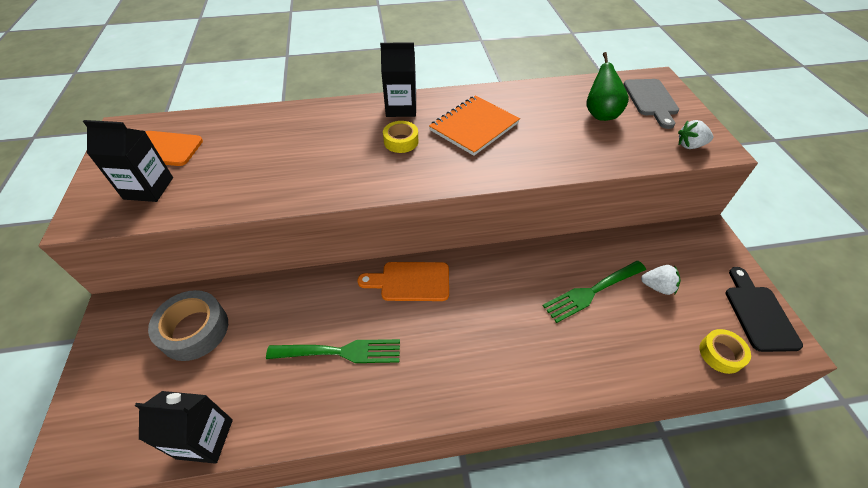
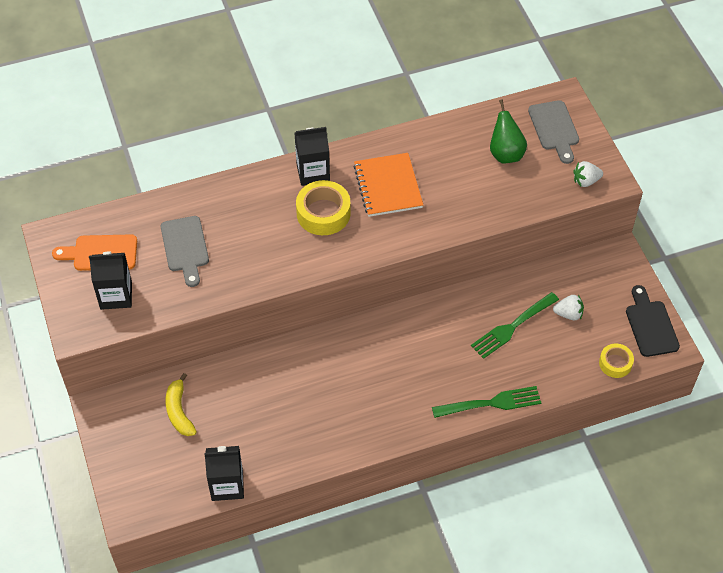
camera: 10 degrees left, 5 degrees up
(194, 330) = (179, 411): grey tape -> yellow banana
(246, 154) = (185, 247): none -> grey cutting board
(340, 352) = (309, 409): green fork -> green fork (491, 403)
(401, 141) = (323, 213): yellow tape -> yellow tape, size x1.66
(410, 281) = (352, 342): orange cutting board -> none
(474, 127) = (388, 186): orange notebook -> orange notebook turned 45 degrees counterclockwise

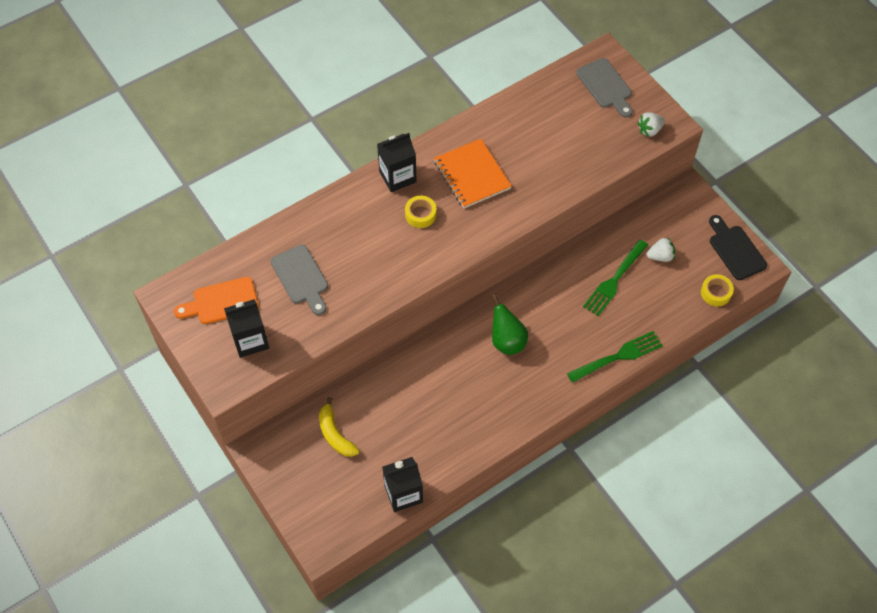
camera: 15 degrees left, 5 degrees up
(323, 213) = (420, 214): yellow tape -> yellow tape, size x0.60
(505, 154) = (569, 120): green pear -> green pear (507, 341)

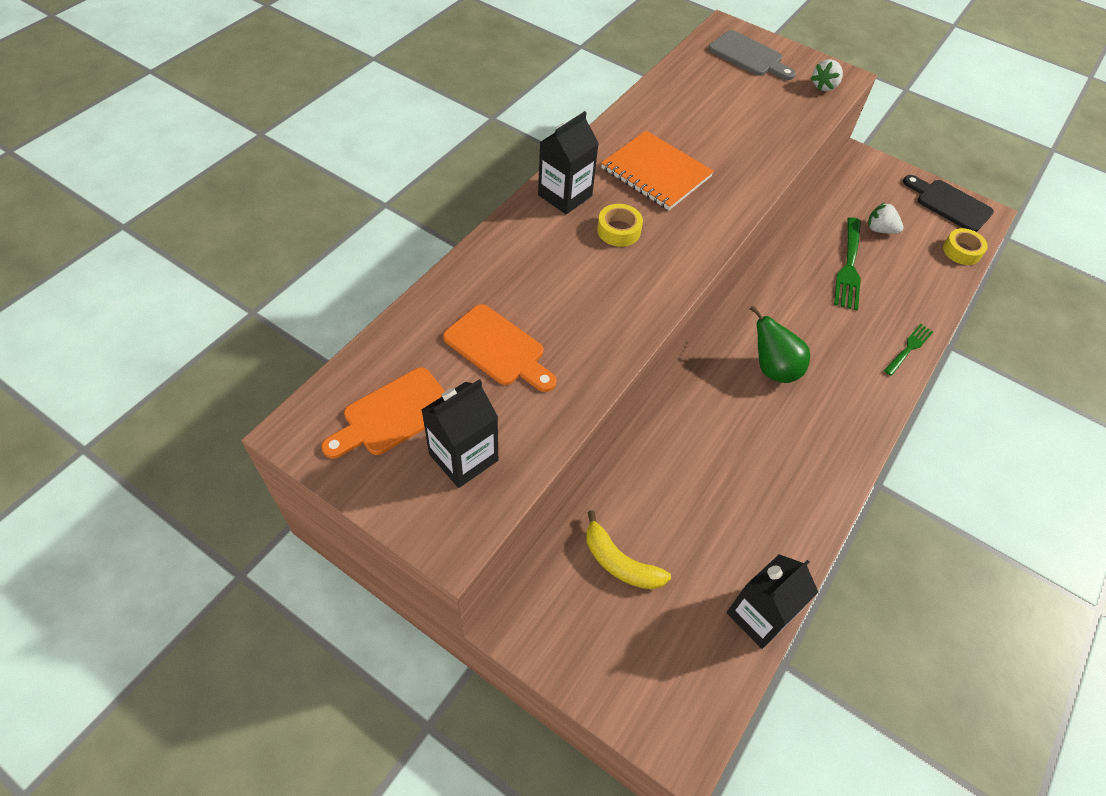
camera: 25 degrees left, 5 degrees down
(301, 277) = (498, 348): grey cutting board -> orange cutting board
(618, 356) = (909, 348): green fork -> green fork, size x0.61
(660, 256) = (880, 230): white strawberry -> white strawberry turned 120 degrees counterclockwise

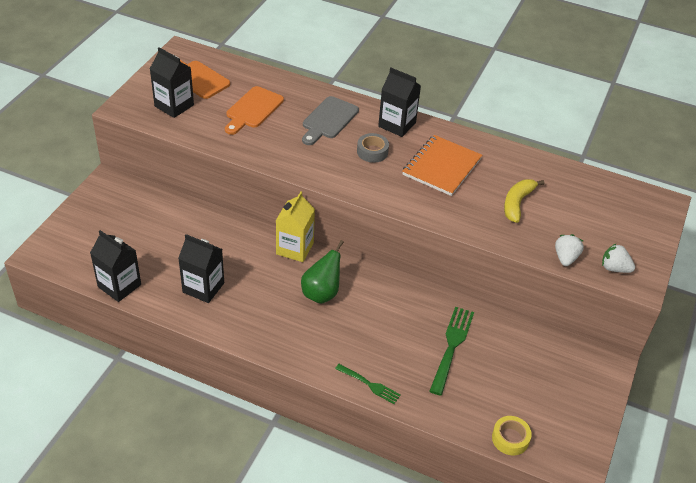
camera: 80 degrees right, 10 degrees down
(618, 230) = (372, 152): yellow tape -> grey tape
(619, 562) = (150, 220): yellow banana -> yellow banana (517, 203)
(693, 384) = (295, 248): none -> yellow carton
(748, 56) = (628, 217): grey cutting board -> grey cutting board (328, 120)
(763, 501) = (203, 287): none -> black carton
(849, 267) = (452, 346): green fork -> green fork turned 105 degrees clockwise
(880, 230) = (511, 372): white strawberry -> white strawberry (565, 258)
(949, 204) = (577, 435): black cutting board -> none

